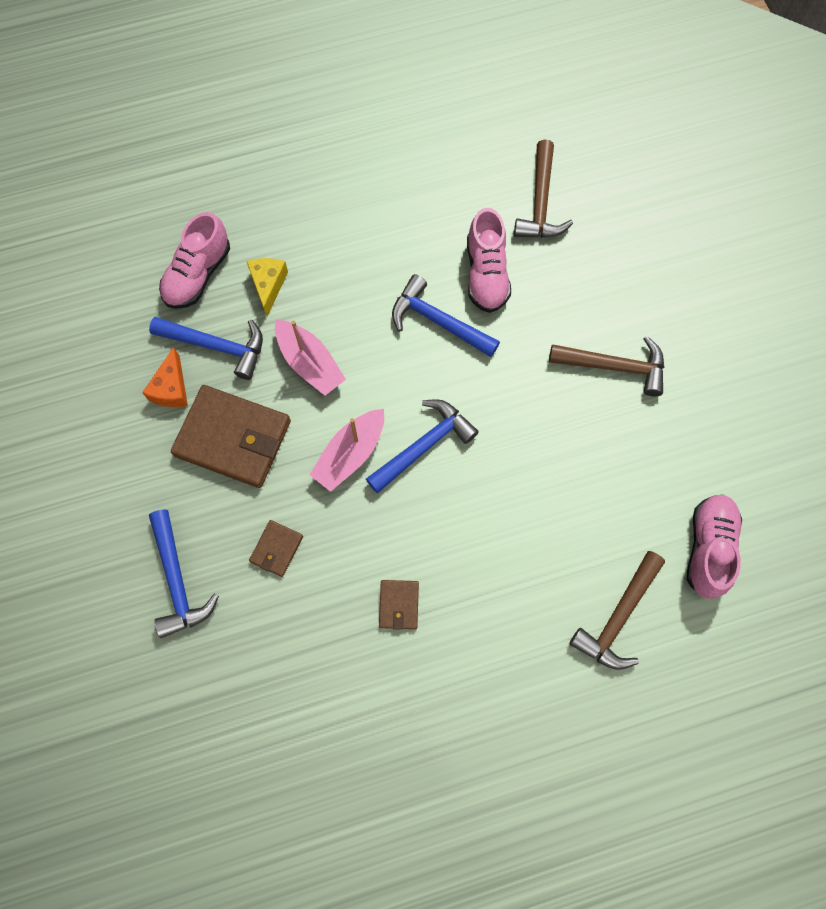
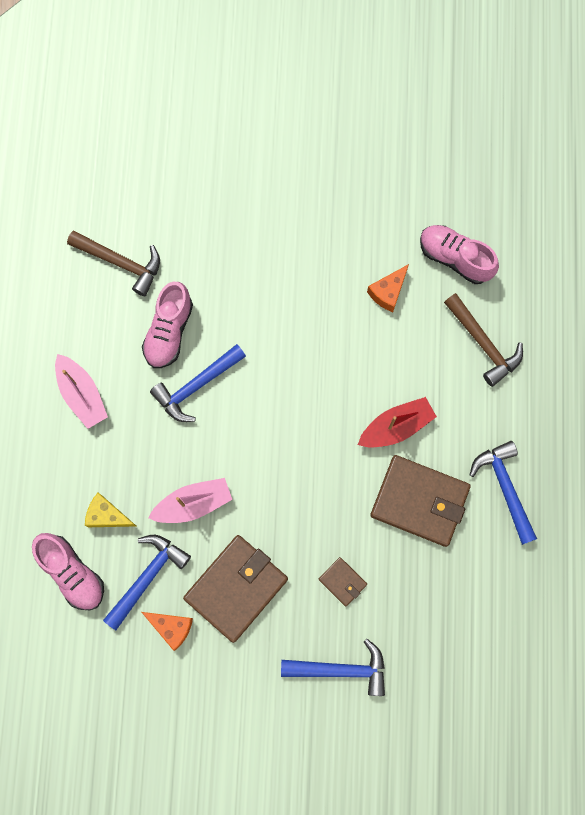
camera: 70 degrees left, 5 degrees up
(350, 454) = (285, 497): pink boat -> pink boat (82, 394)
(399, 605) = (419, 501): brown wallet -> brown wallet, size x2.15
(424, 446) = (299, 436): blue hammer -> blue hammer (505, 488)
(476, 548) = (396, 427): none -> red boat
(486, 274) = (169, 332): pink shoe -> pink shoe turned 90 degrees clockwise
(614, 367) = (288, 265): brown hammer -> none
(631, 485) = (388, 292): none -> orange cheese

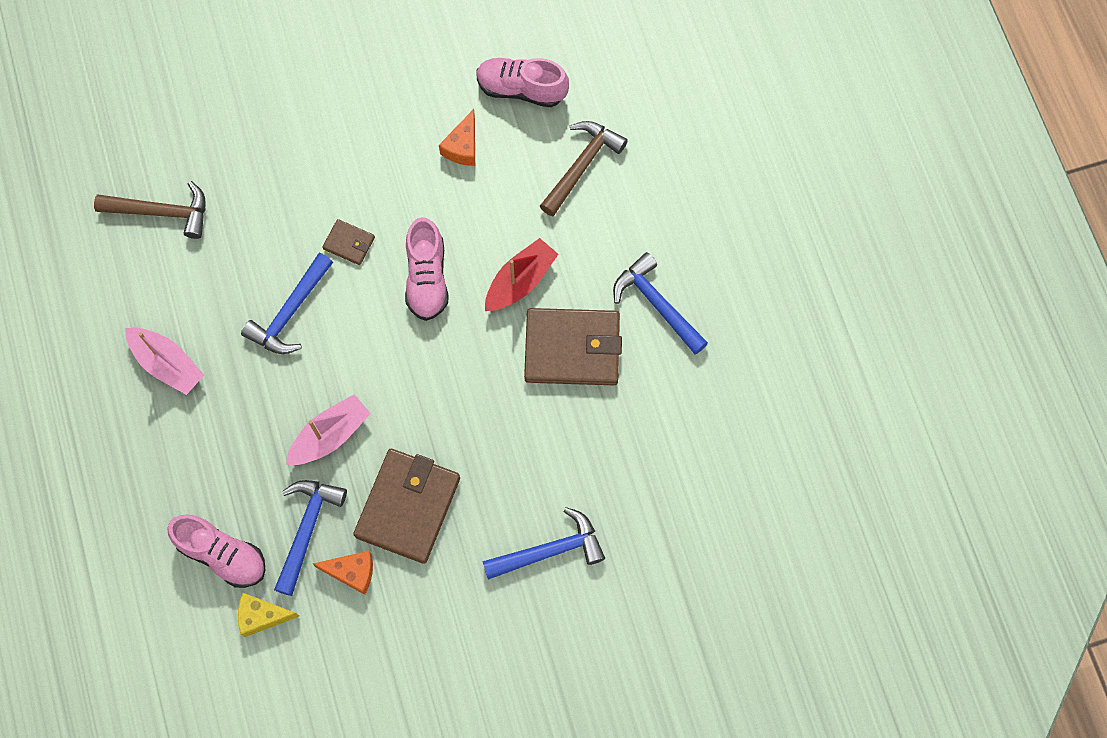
camera: 20 degrees left, 5 degrees down
(107, 515) = (240, 481): yellow cheese -> yellow cheese (262, 616)
(169, 332) = (240, 266): pink shoe -> pink shoe (427, 278)
(342, 581) = (520, 459): brown wallet -> brown wallet (349, 243)
(483, 343) = (582, 166): brown hammer -> brown hammer turned 90 degrees counterclockwise

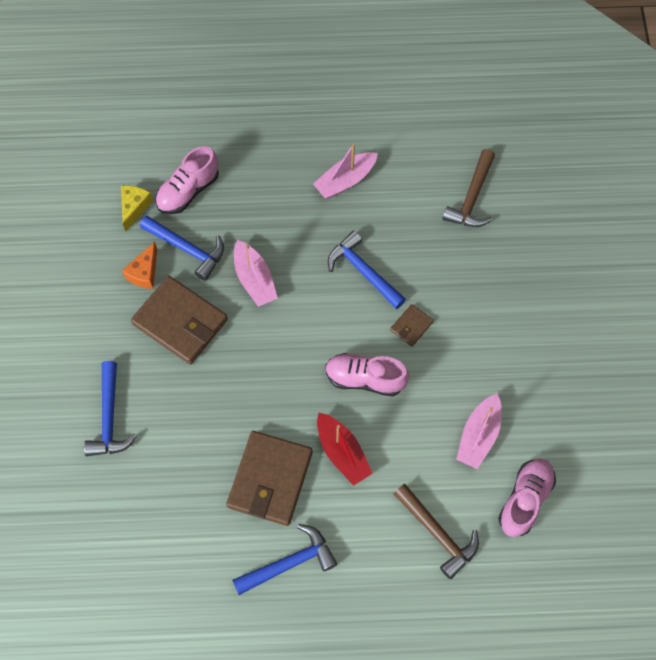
camera: 105 degrees right, 5 degrees down
(463, 147) = (478, 435): orange cheese -> pink boat

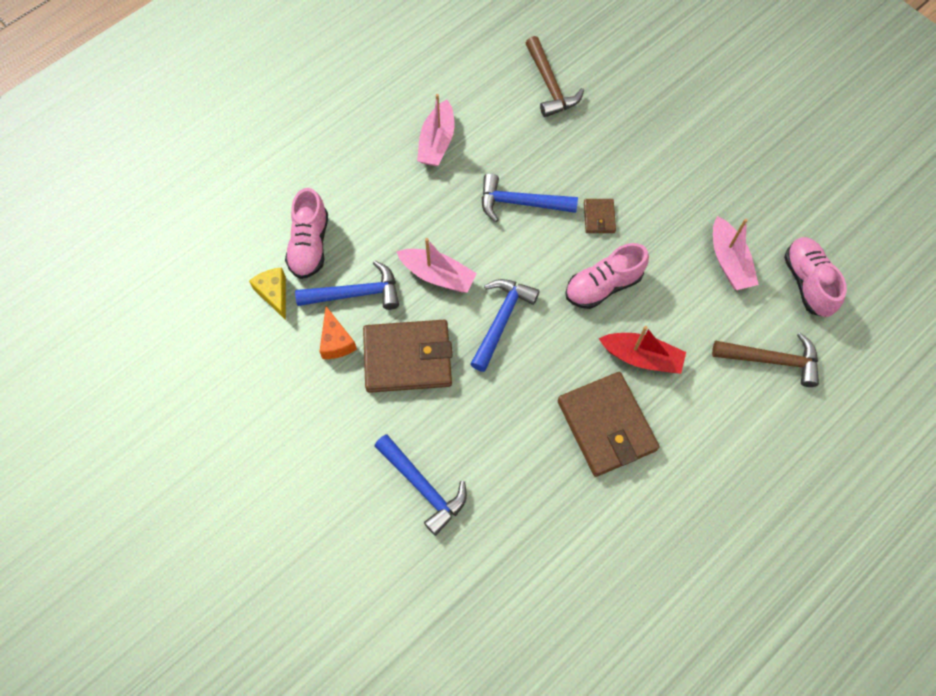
camera: 40 degrees left, 0 degrees up
(289, 563) = (686, 479): blue hammer -> blue hammer (501, 320)

